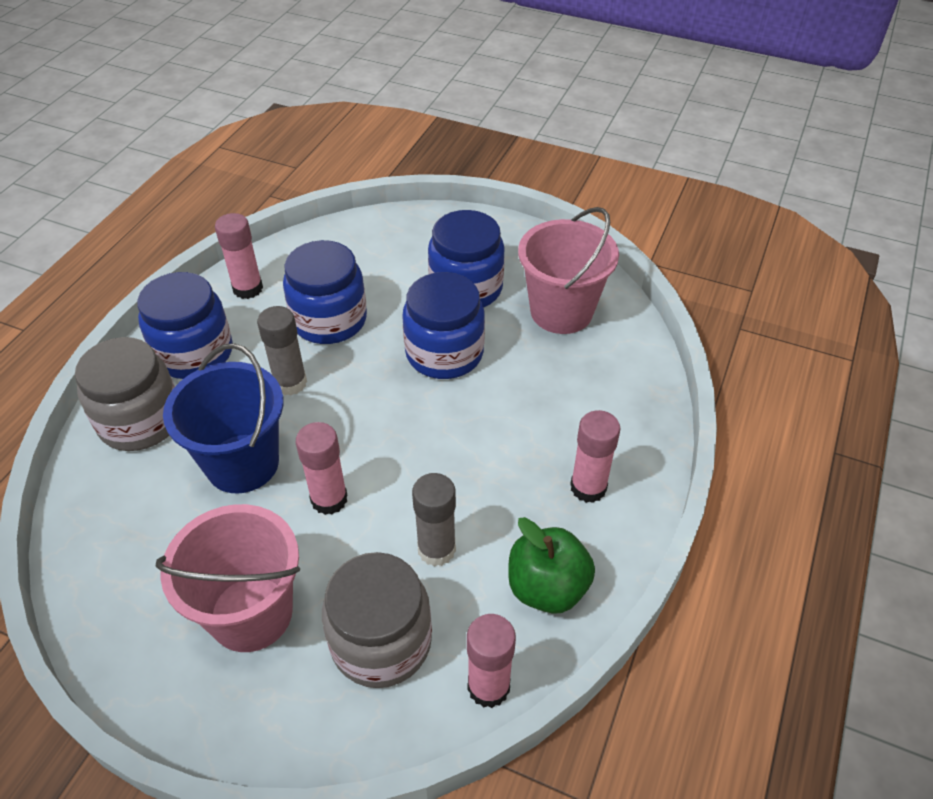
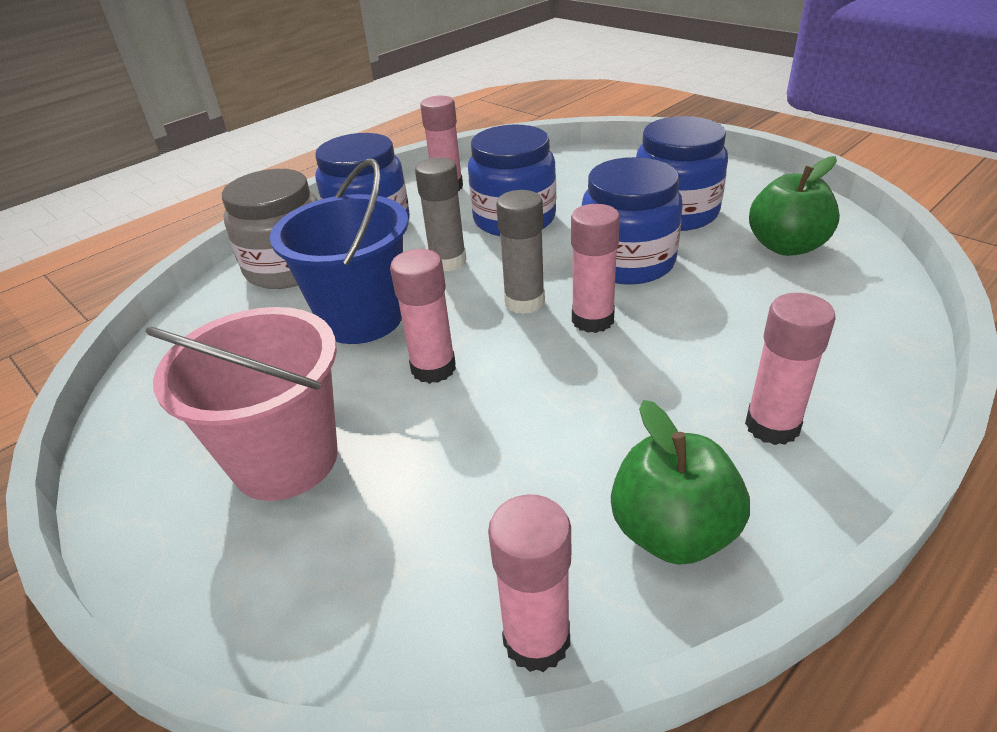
camera: 25 degrees right, 10 degrees down
(381, 642) = (416, 534): grey jar -> none
(436, 421) = (592, 320): none -> pink glue stick
(436, 549) = (536, 448): grey glue stick -> grey glue stick (524, 302)
(561, 311) = (786, 246): pink bucket -> green apple

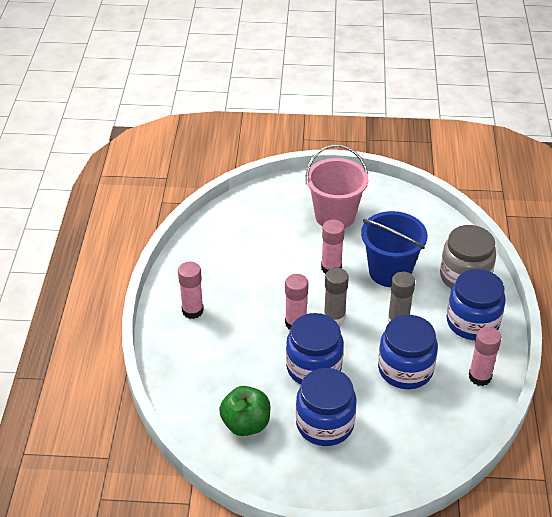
camera: 135 degrees right, 5 degrees up
(536, 639) = (214, 219): pink glue stick -> none
(672, 532) = (200, 260): green apple -> none

